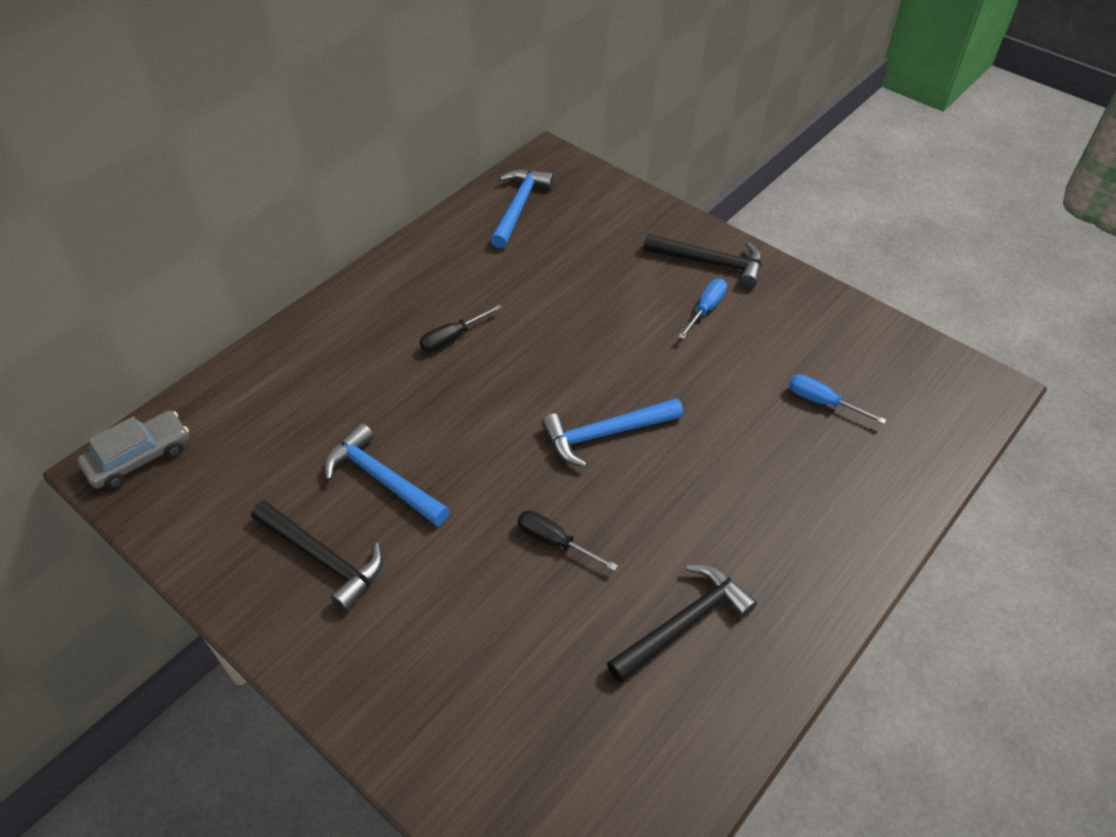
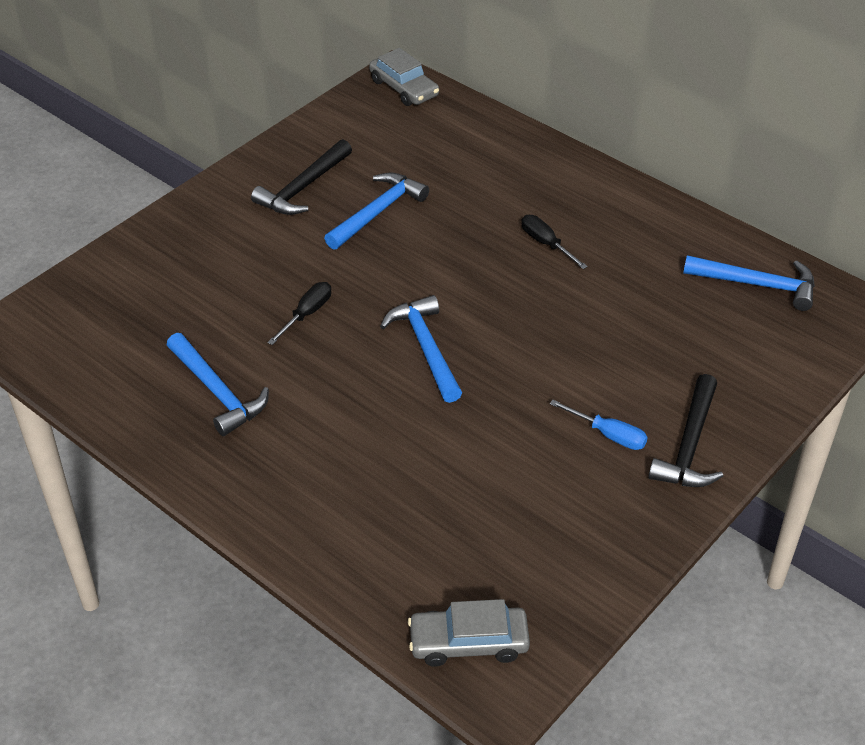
camera: 90 degrees right, 5 degrees down
(684, 623) = (217, 392): black hammer -> blue hammer
(822, 402) = (471, 523): blue screwdriver -> none
(947, 405) = (468, 642): none -> grey car

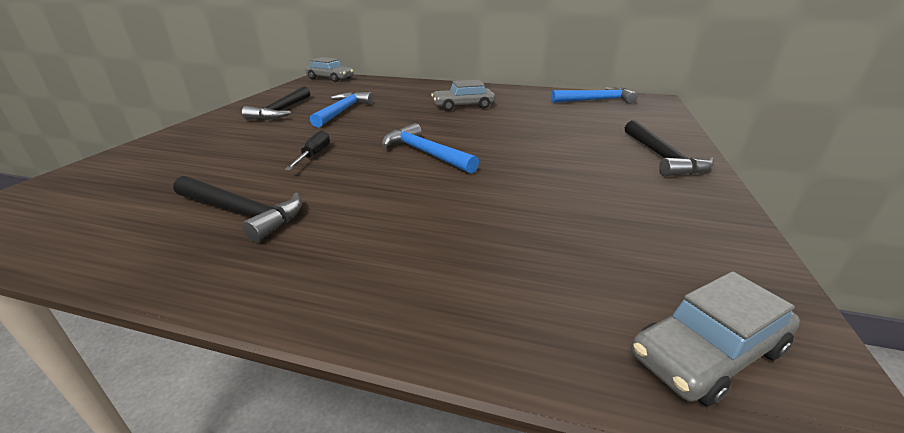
camera: 25 degrees left, 15 degrees down
(217, 392) = (241, 213): blue hammer -> black hammer
(546, 244) = (463, 106): black screwdriver -> grey car
(608, 435) = (604, 164): blue screwdriver -> none

